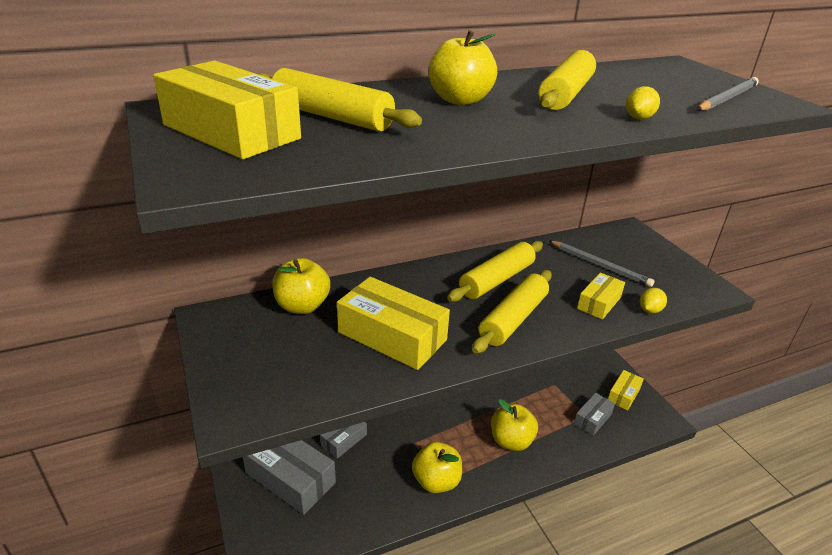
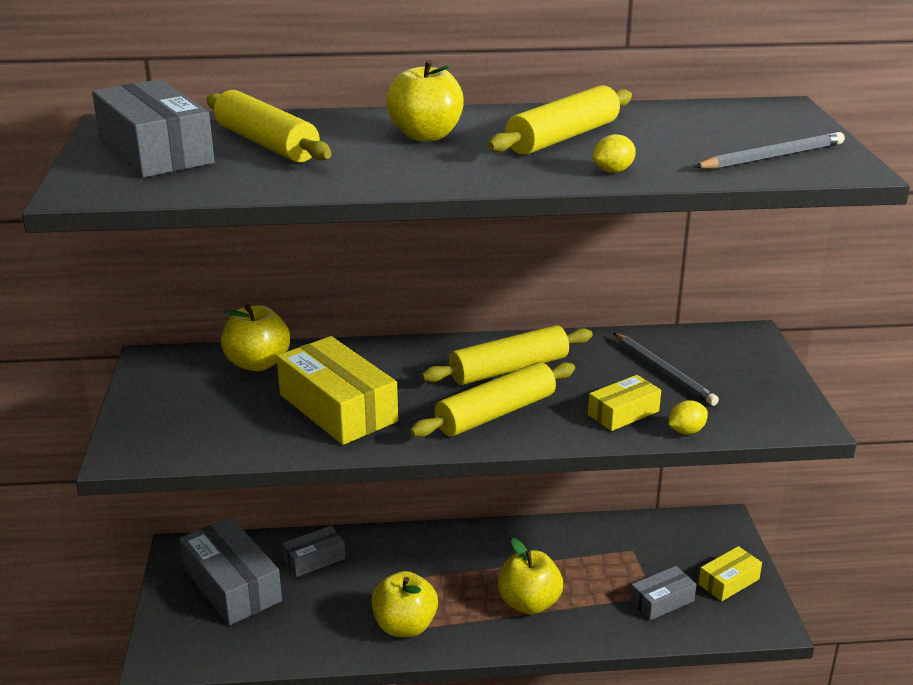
camera: 20 degrees right, 5 degrees down
(231, 132) = (155, 151): yellow box -> grey box

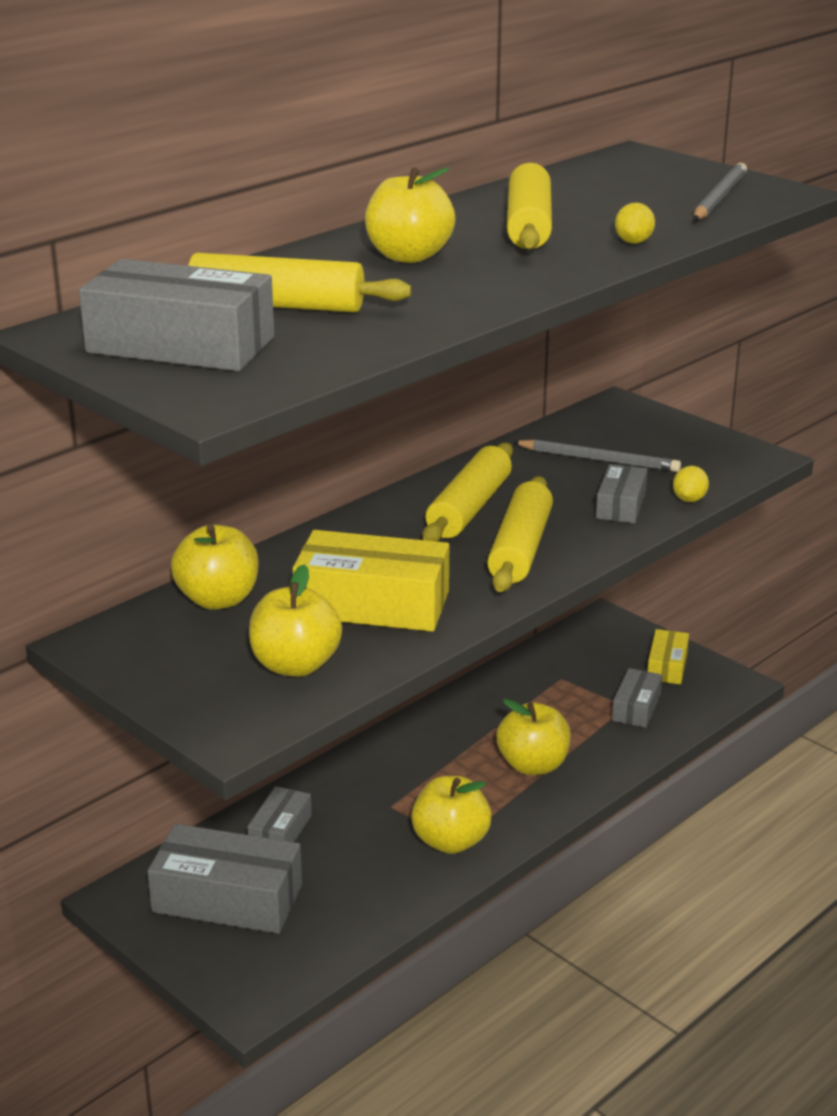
camera: 40 degrees left, 0 degrees up
(228, 427) = (295, 665): none -> yellow apple
(623, 413) = (621, 505): yellow box -> grey box

